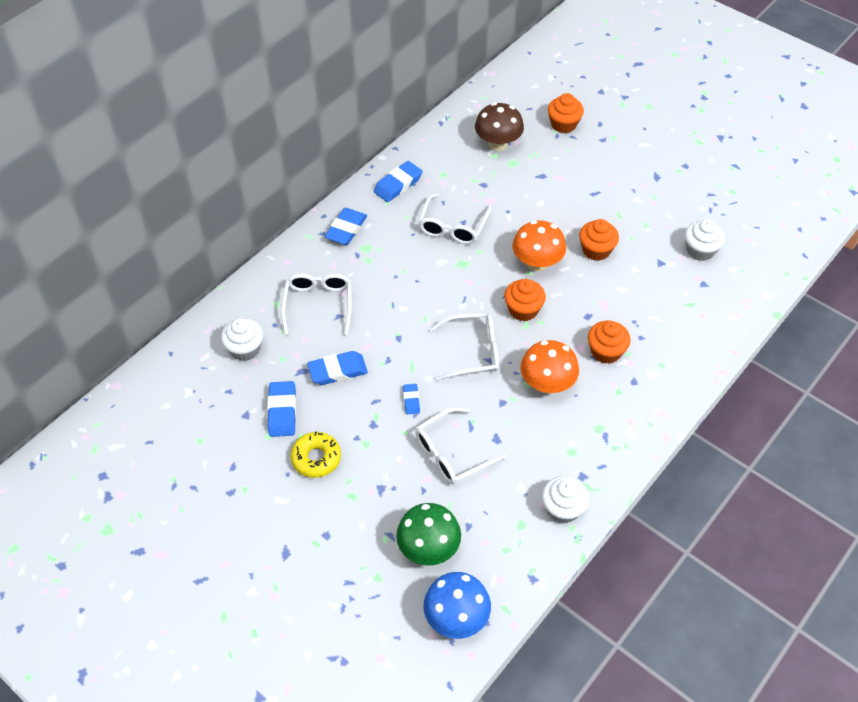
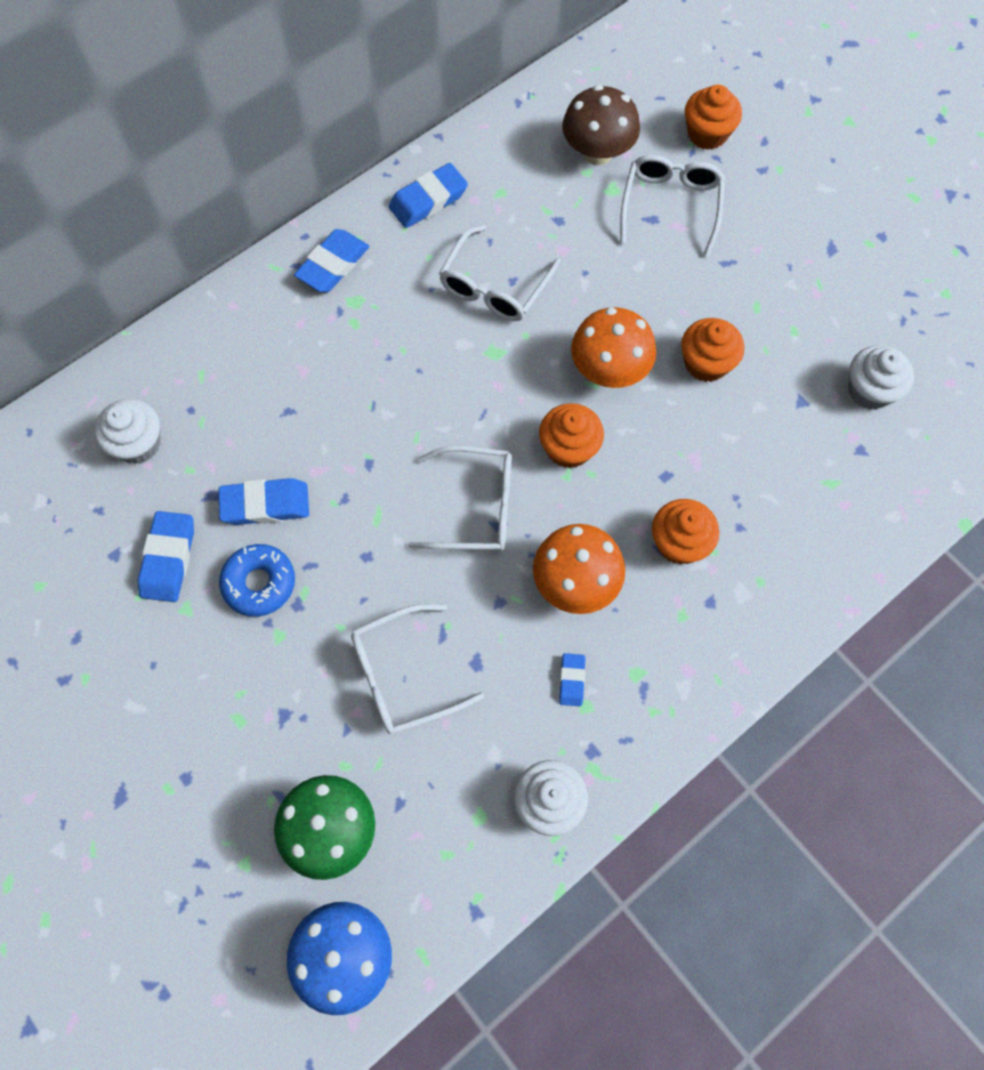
camera: 10 degrees right, 15 degrees up
(316, 458) = (200, 647): yellow donut -> none
(318, 305) = (262, 387): white glasses -> white glasses (671, 206)
(345, 416) = (259, 583): none -> blue donut
(411, 400) = (363, 574): blue eraser -> blue eraser (572, 680)

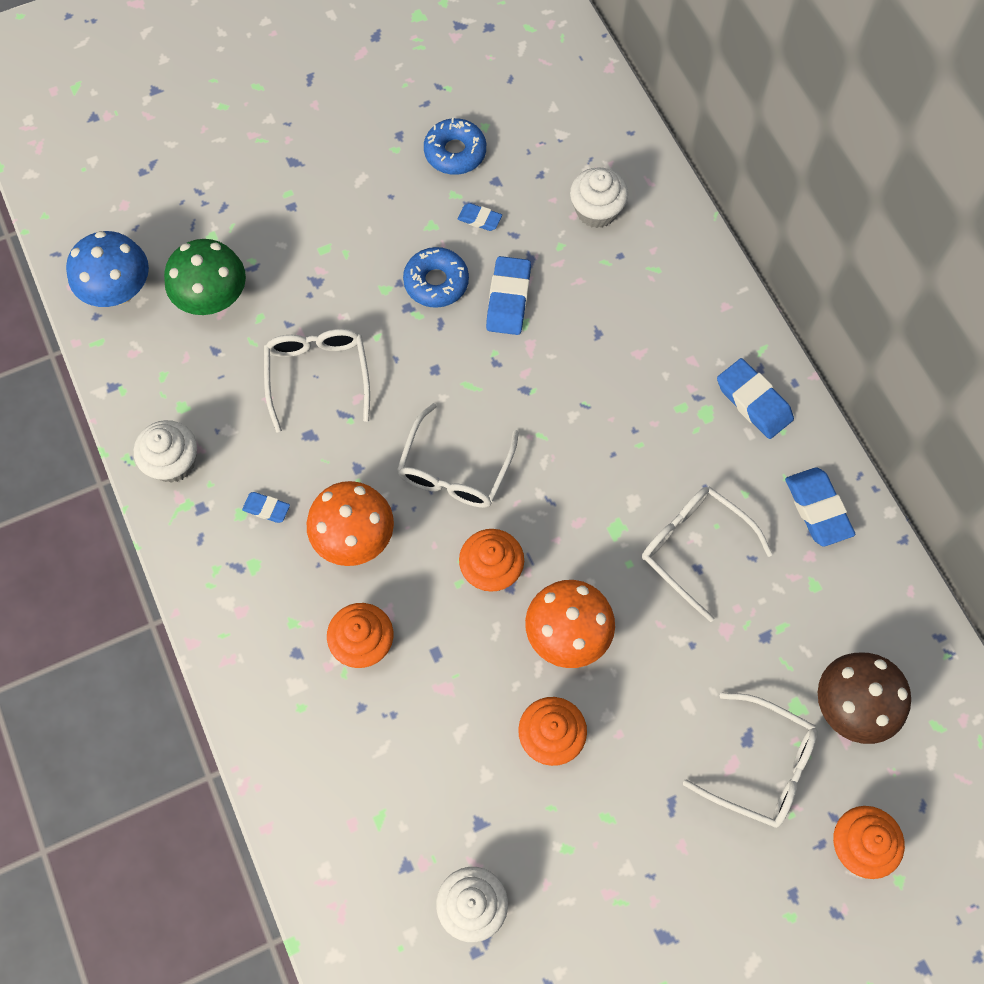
camera: 105 degrees right, 0 degrees up
(80, 609) = (455, 152): none -> blue donut
(168, 559) = (479, 219): blue eraser -> blue eraser, size x0.55

